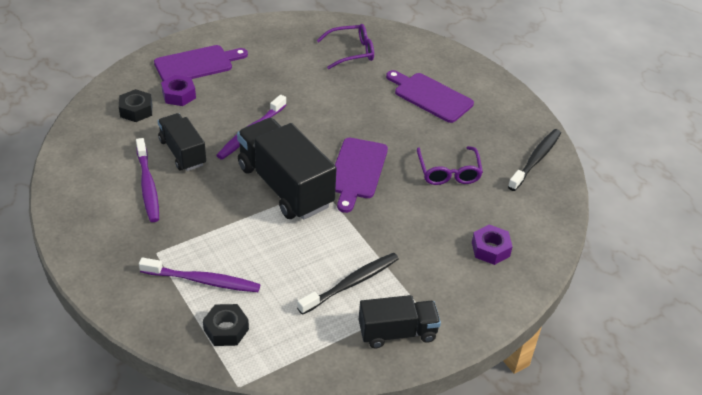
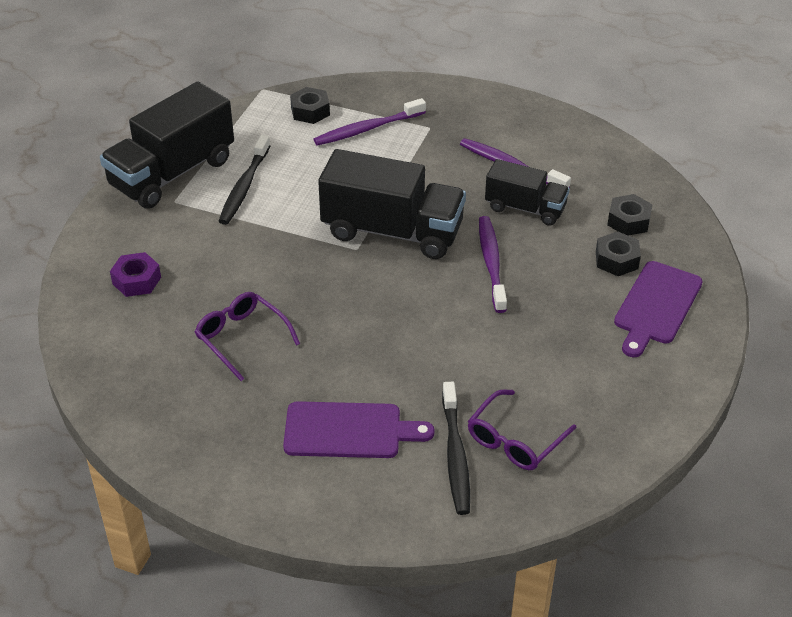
camera: 145 degrees right, 0 degrees up
(179, 95) = (616, 260): purple nut -> black nut
(357, 171) = (340, 284): purple cutting board -> none
(397, 332) = (172, 173): black truck -> black truck, size x1.70
(536, 159) = (150, 414): black toothbrush -> black toothbrush (455, 455)

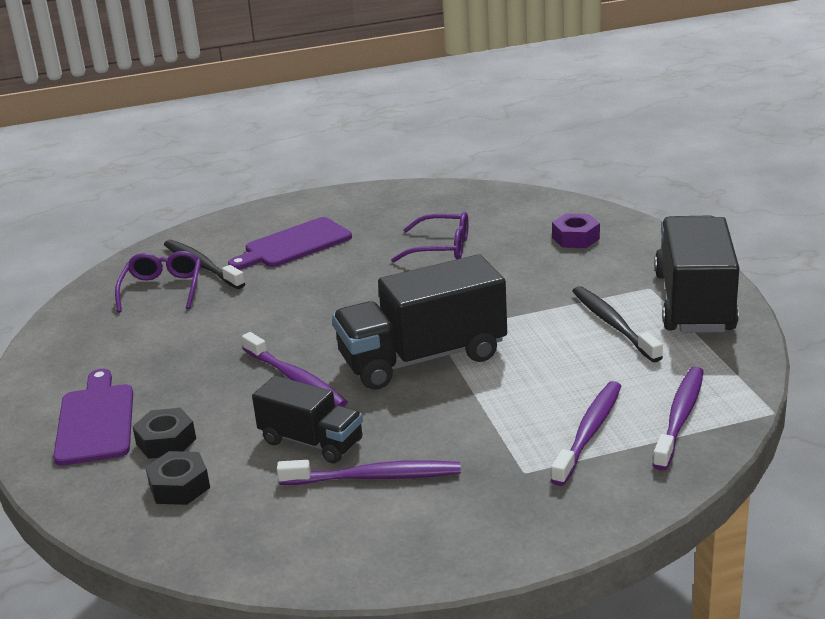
camera: 145 degrees right, 15 degrees down
(310, 111) = (680, 417): black nut -> purple toothbrush
(525, 208) = (311, 442): black truck -> black truck turned 135 degrees counterclockwise

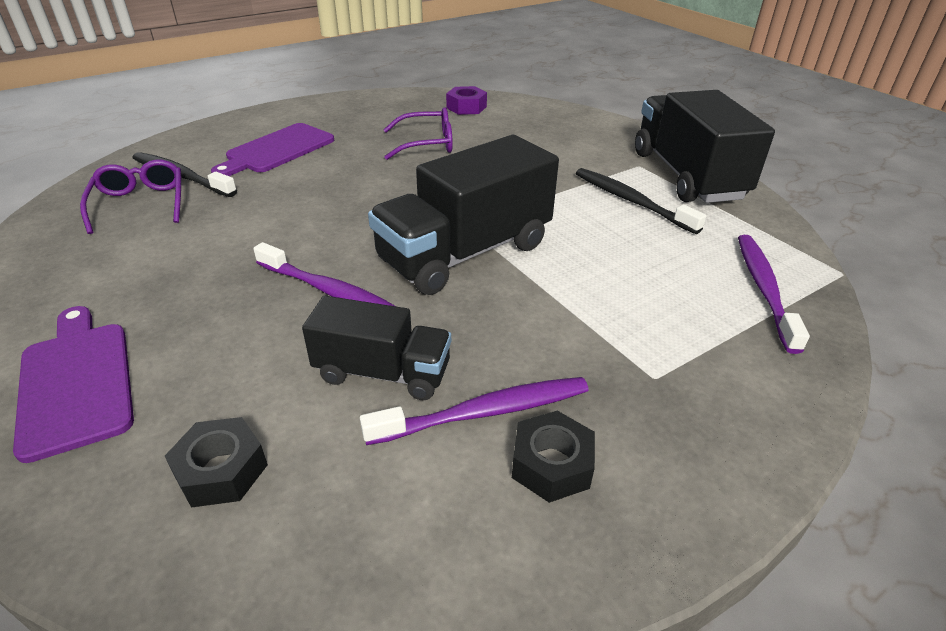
camera: 20 degrees left, 10 degrees up
(166, 441) = (185, 399): black nut -> black nut (551, 465)
(575, 238) = (545, 128): purple nut -> purple nut (466, 107)
(589, 432) = (689, 318): purple toothbrush -> none

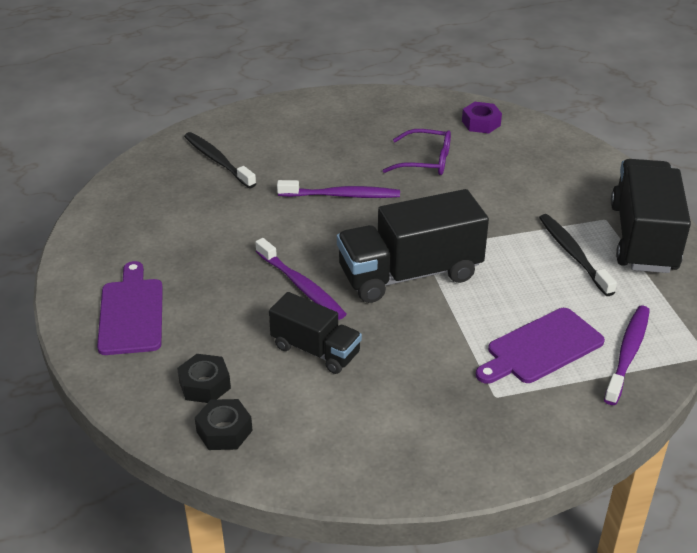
camera: 20 degrees right, 0 degrees up
(140, 204) = (184, 182): purple glasses -> none
(277, 150) = (297, 146): purple cutting board -> purple cutting board (541, 348)
(484, 412) = (369, 390): purple toothbrush -> purple toothbrush (342, 195)
(551, 465) = (395, 430): black nut -> black nut (224, 431)

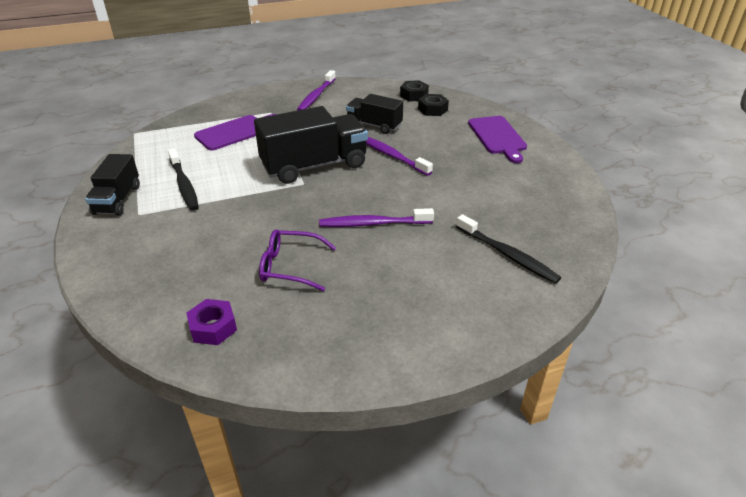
camera: 175 degrees right, 0 degrees up
(628, 353) = (183, 131): purple toothbrush -> purple toothbrush (316, 96)
(643, 238) = (117, 200): black truck -> black truck, size x0.59

